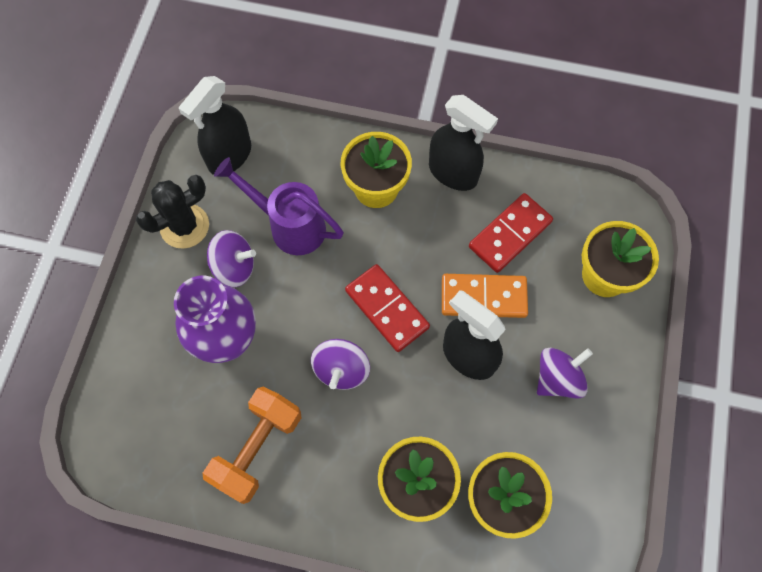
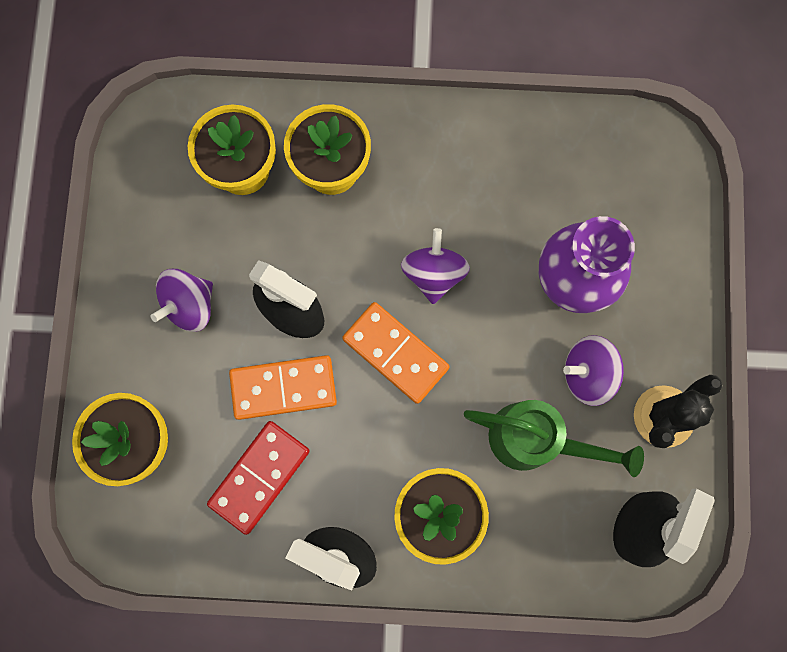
camera: 170 degrees right, 10 degrees up
(257, 448) = (505, 176): orange dumbbell -> none
(290, 226) = (534, 440): purple watering can -> green watering can
(387, 309) = (395, 353): red domino -> orange domino

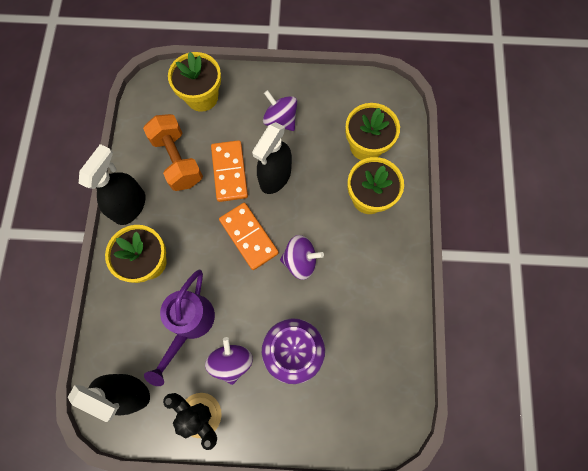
camera: 90 degrees right, 5 degrees down
(259, 477) = (178, 160): red domino -> orange dumbbell
(395, 353) = (248, 237): orange domino -> orange domino turned 75 degrees counterclockwise
(534, 440) = (189, 324): green watering can -> purple watering can

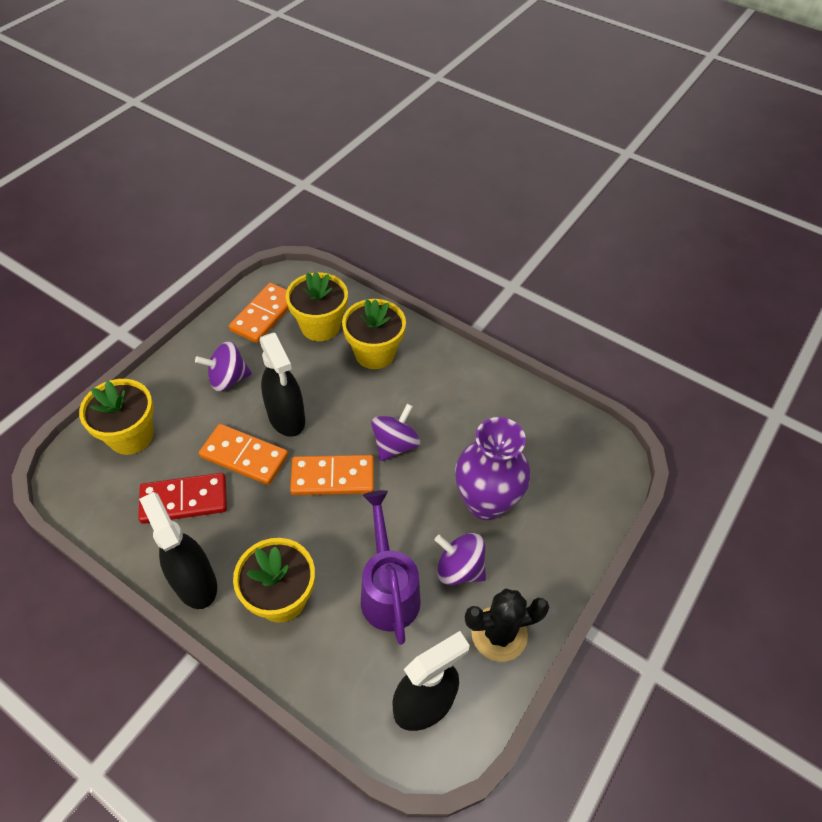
camera: 60 degrees left, 20 degrees down
(178, 160) = (184, 500): orange dumbbell -> red domino
(189, 324) = (388, 590): purple watering can -> purple watering can turned 150 degrees counterclockwise
(349, 103) = (264, 315): none -> orange domino

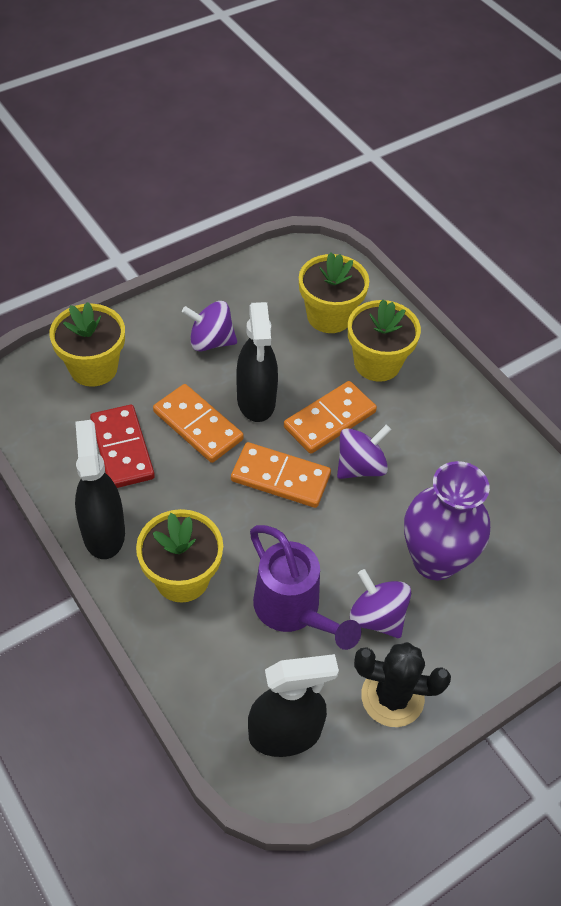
camera: 20 degrees right, 0 degrees up
(184, 500) = (122, 449): red domino -> red domino turned 60 degrees clockwise
(264, 315) = (274, 286): orange domino -> orange domino (330, 420)
(388, 590) = (293, 611): purple watering can -> purple watering can turned 135 degrees clockwise

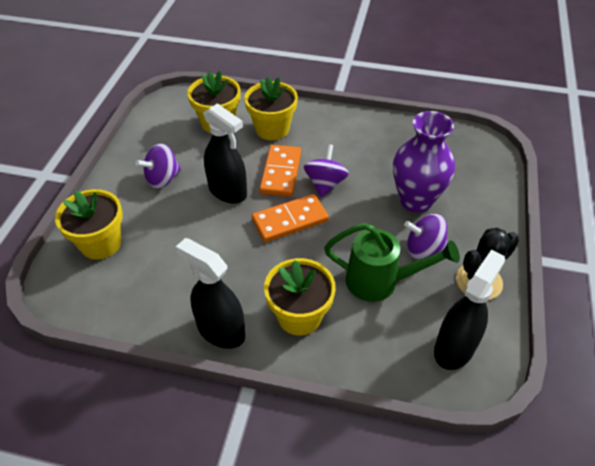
camera: 40 degrees left, 5 degrees down
(122, 449) = (175, 275): red domino -> none
(198, 425) = (209, 228): orange domino -> none
(293, 611) = (380, 282): purple watering can -> green watering can

